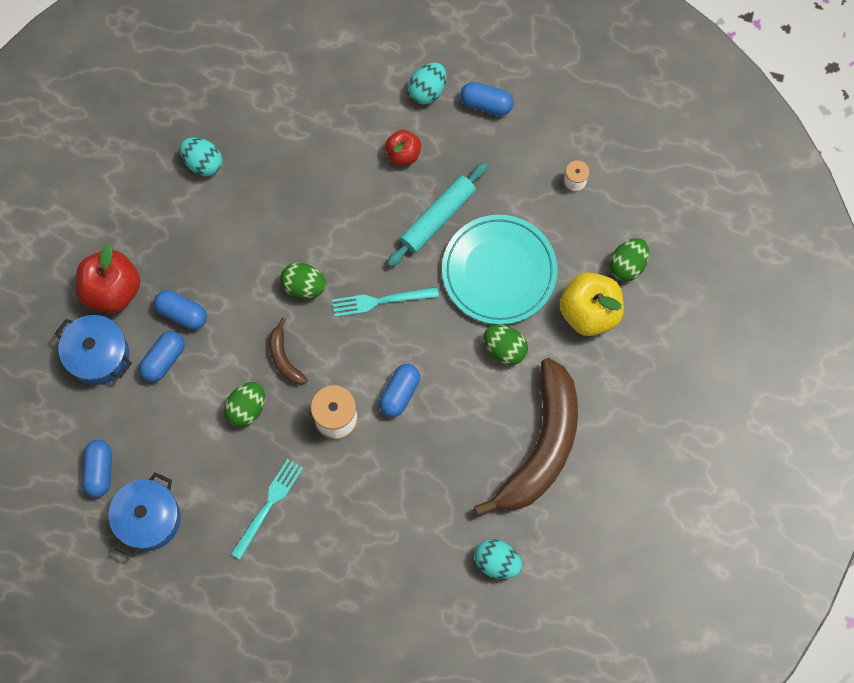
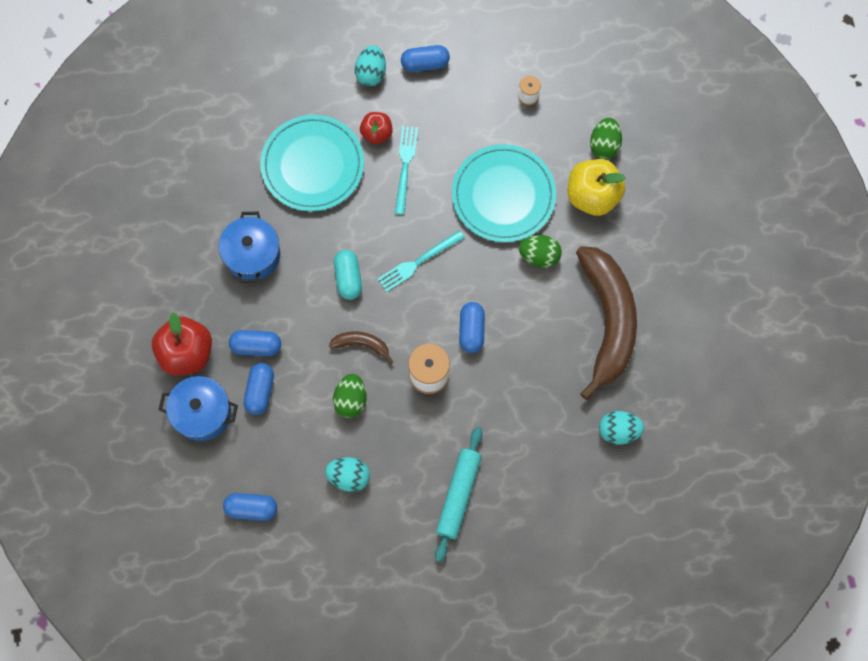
camera: 25 degrees left, 0 degrees up
(100, 471) = (251, 508): blue capsule -> blue capsule turned 60 degrees counterclockwise
(149, 519) = (313, 529): blue pot -> blue pot (252, 255)
(203, 163) = (211, 213): turquoise egg -> turquoise egg (349, 477)
(268, 506) = (408, 472): turquoise fork -> turquoise fork (405, 167)
(284, 358) = (361, 344): brown banana -> brown banana turned 150 degrees clockwise
(304, 286) = (348, 278): green egg -> turquoise capsule
(324, 158) = (312, 165): none -> turquoise plate
(438, 218) = (431, 173): turquoise rolling pin -> turquoise rolling pin (458, 495)

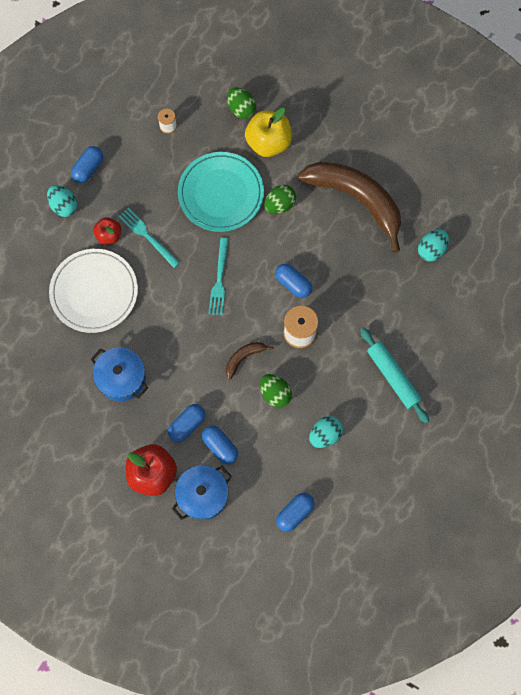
camera: 50 degrees left, 0 degrees up
(312, 165) = (94, 292): turquoise plate -> white plate
(348, 278) = (192, 331): turquoise capsule -> none

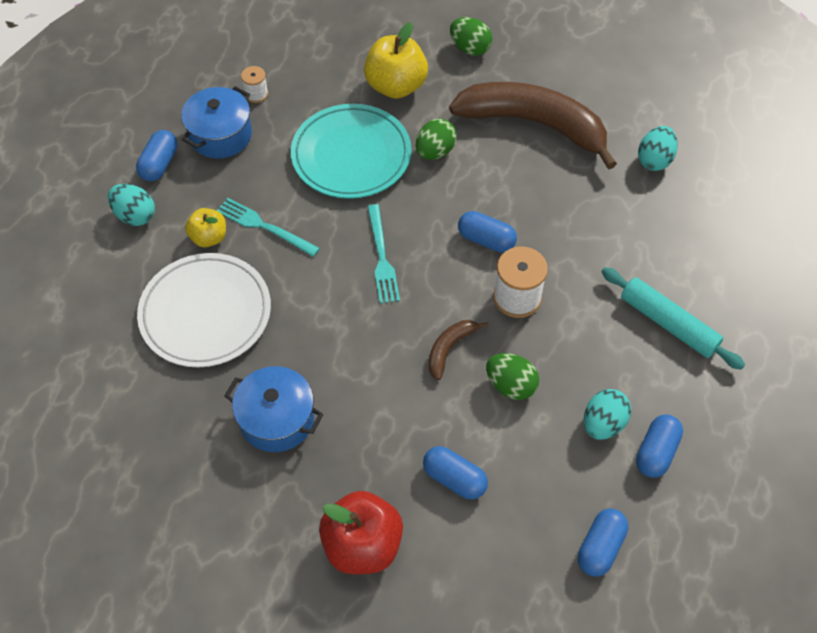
camera: 15 degrees left, 15 degrees down
(109, 235) = (209, 237): red apple -> yellow apple
(187, 425) = (395, 460): blue capsule -> blue capsule (656, 452)
(202, 495) = (450, 557): blue pot -> blue pot (220, 135)
(241, 109) = (348, 57): green egg -> green egg (470, 48)

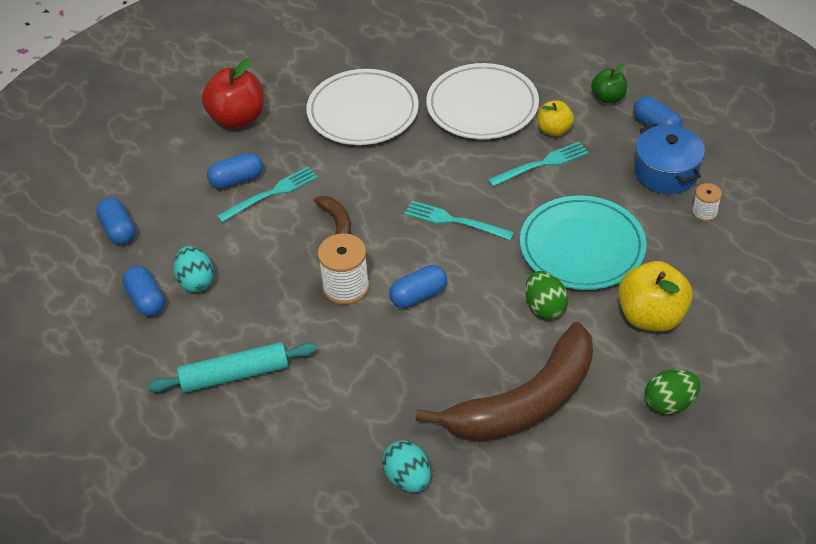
camera: 125 degrees right, 10 degrees down
(135, 215) = (608, 98): turquoise egg -> green apple
(277, 419) = (363, 112): blue pot -> white plate
(452, 432) = (270, 194): none -> turquoise fork
(510, 385) = (275, 244): green egg -> none

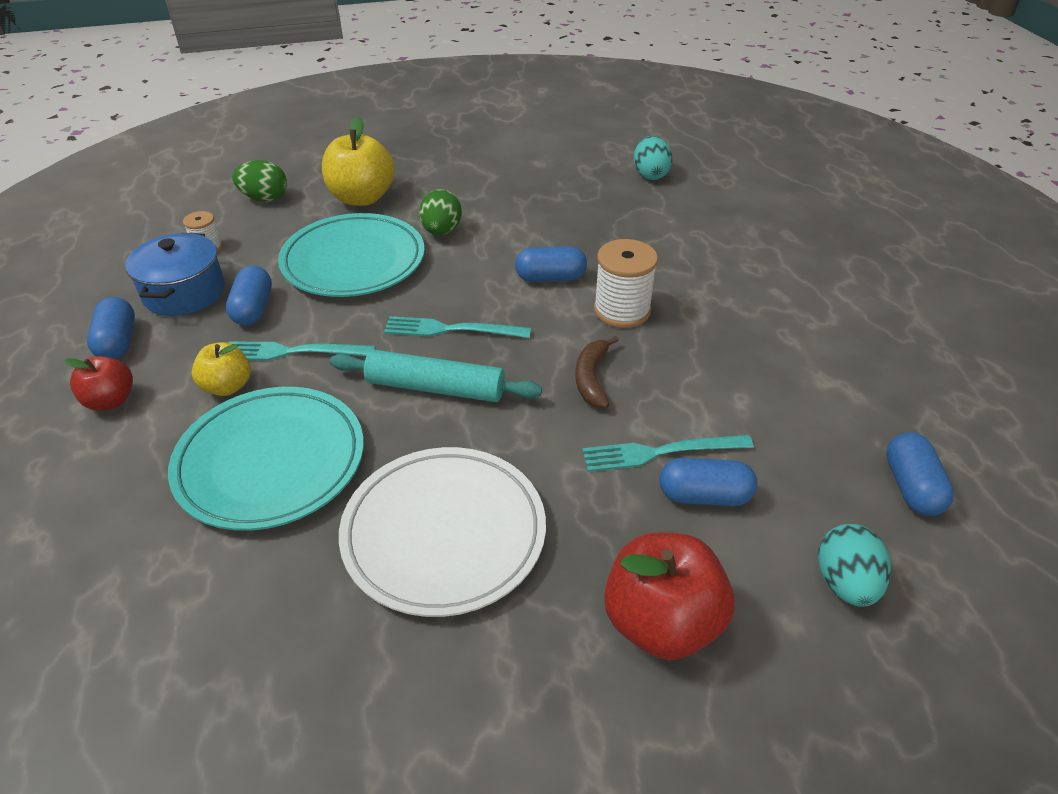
camera: 155 degrees left, 5 degrees down
(146, 300) = (872, 379): blue capsule -> blue capsule (253, 309)
(196, 281) = (801, 377): turquoise egg -> turquoise egg (845, 583)
(235, 375) = (777, 277): turquoise rolling pin -> turquoise rolling pin (435, 388)
(455, 221) = (452, 329): turquoise fork -> turquoise fork turned 135 degrees clockwise
(482, 106) = (271, 462): white plate -> turquoise plate
(526, 402) = (521, 184): brown banana -> none
(608, 98) = (110, 401): green apple -> red apple
(669, 403) = (415, 153): green egg -> green egg (264, 198)

